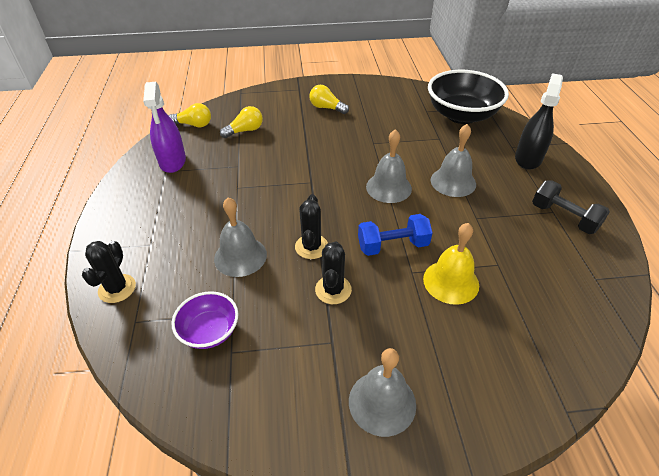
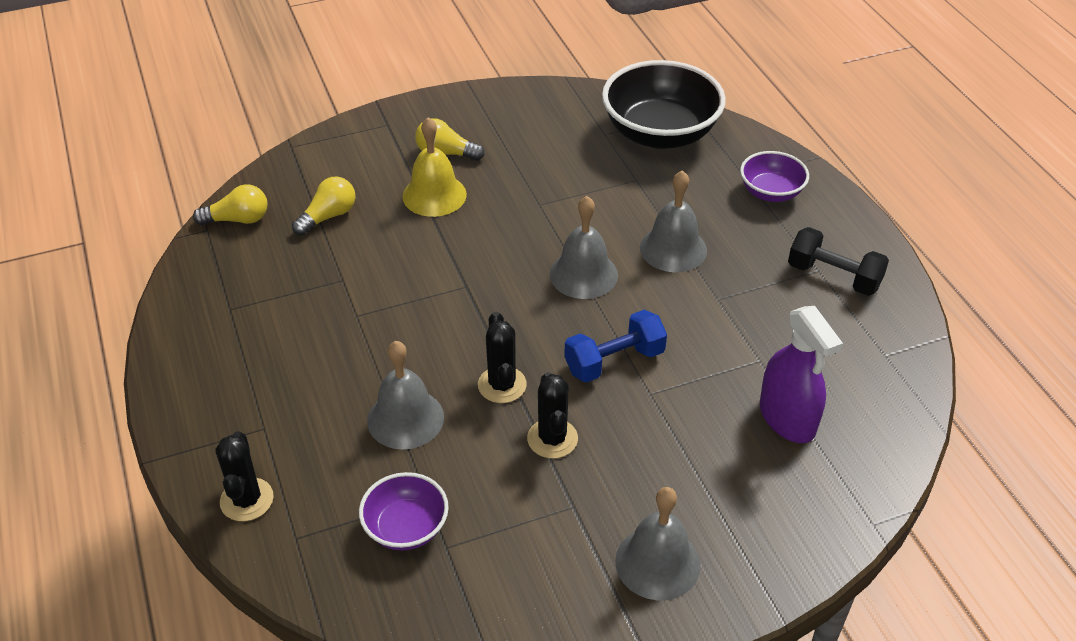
camera: 15 degrees left, 0 degrees up
(172, 161) = (233, 290): purple spray bottle -> purple spray bottle (787, 418)
(451, 281) = (704, 396): yellow bell -> yellow bell (434, 195)
(528, 158) = (771, 192): black spray bottle -> purple bowl

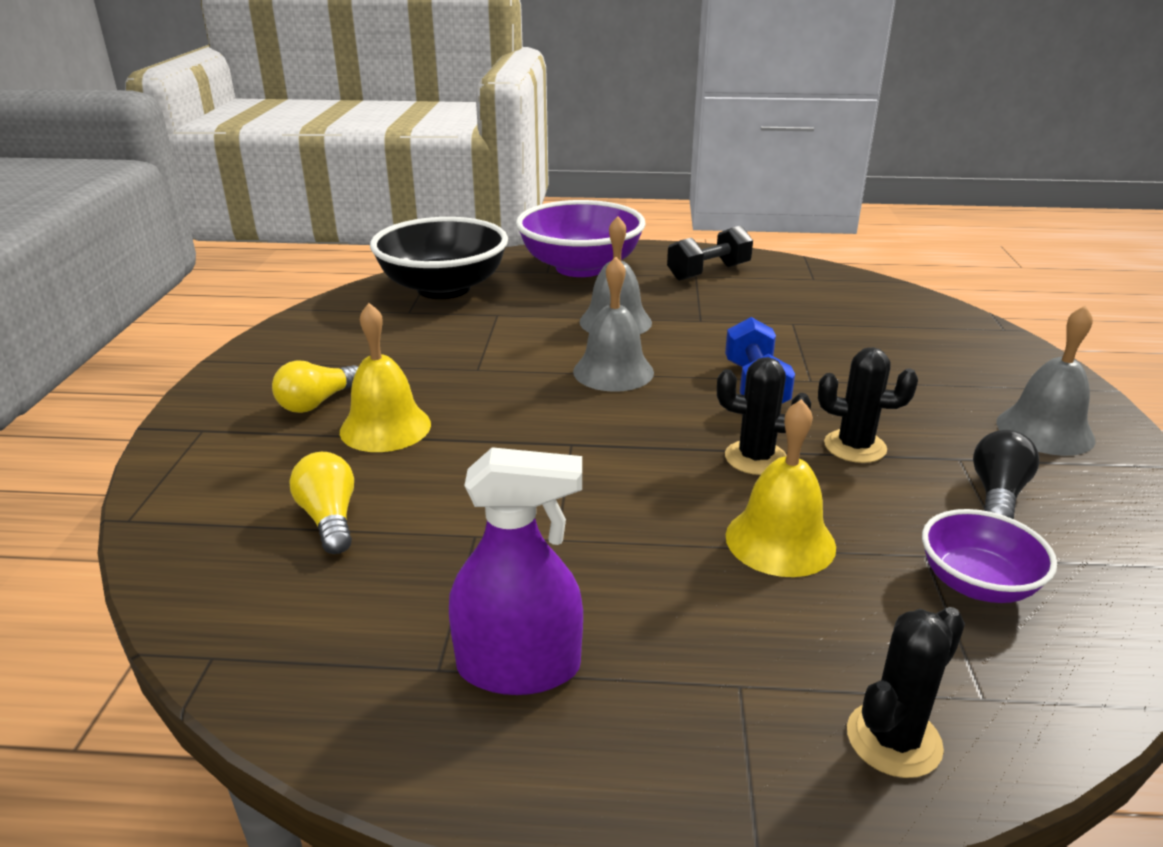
camera: 65 degrees left, 15 degrees down
(238, 219) = (230, 612): yellow light bulb -> none
(247, 500) = (893, 739): black cactus -> black cactus turned 60 degrees counterclockwise
(405, 418) = (780, 540): grey bell -> yellow bell
(530, 533) = (997, 494): none -> black light bulb
(771, 192) = (580, 267): purple bowl -> purple bowl, size x1.87
(787, 418) = (871, 330): purple spray bottle -> purple spray bottle (519, 667)

